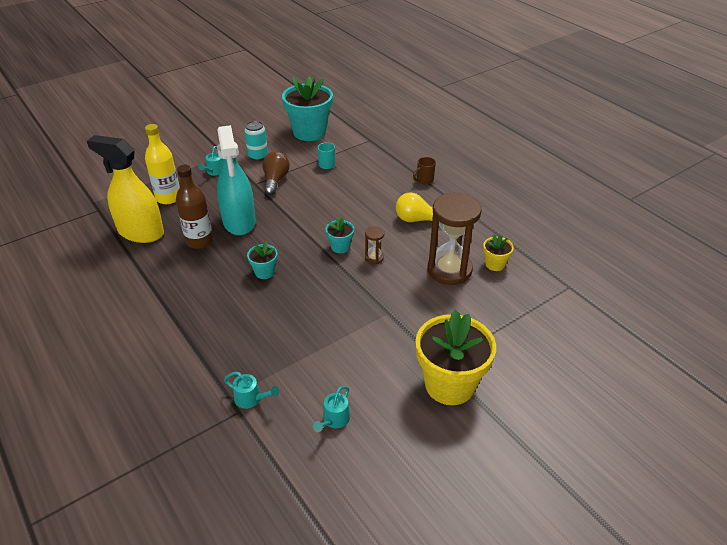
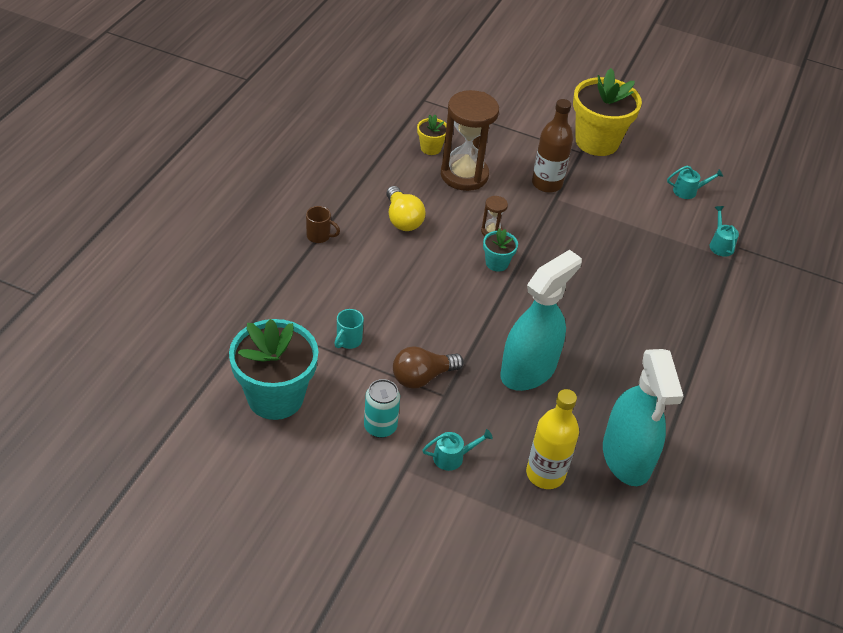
camera: 125 degrees left, 5 degrees up
(141, 232) = (626, 458): yellow spray bottle -> turquoise spray bottle
(199, 241) = (590, 388): brown bottle -> brown bottle (547, 183)
(264, 272) = (584, 306): turquoise flower pot -> none

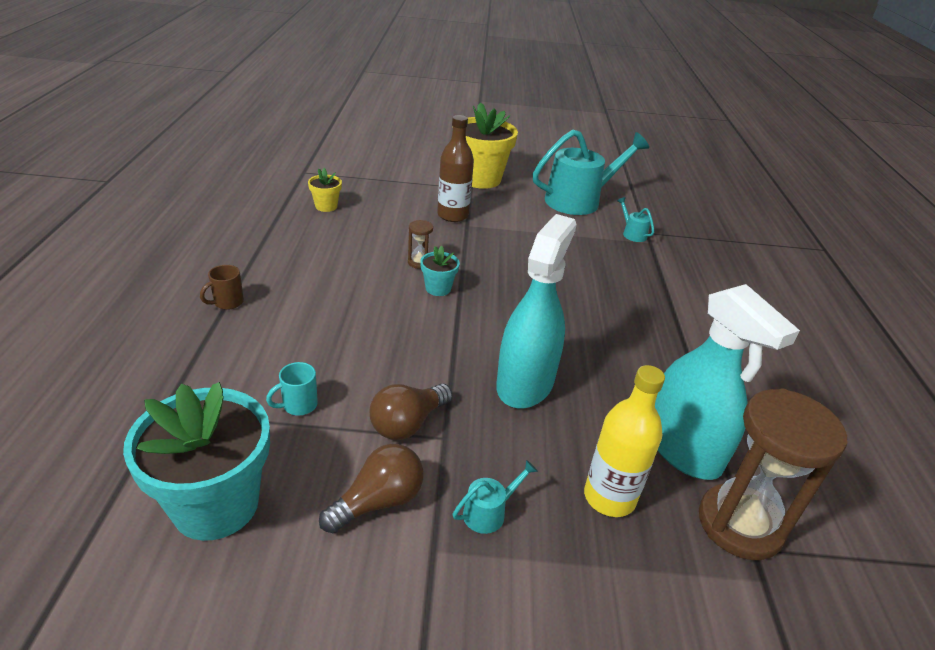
camera: 20 degrees left, 10 degrees down
(319, 236) = (227, 302): brown mug -> brown mug turned 135 degrees clockwise
(348, 341) = (298, 405): turquoise mug -> turquoise mug turned 45 degrees clockwise
(380, 427) = (378, 502): turquoise can -> brown light bulb
(402, 219) = (320, 269): yellow light bulb -> none
(464, 175) = (369, 222): brown hourglass -> brown hourglass (739, 524)
(688, 191) = (579, 200): turquoise watering can -> turquoise watering can, size x2.42

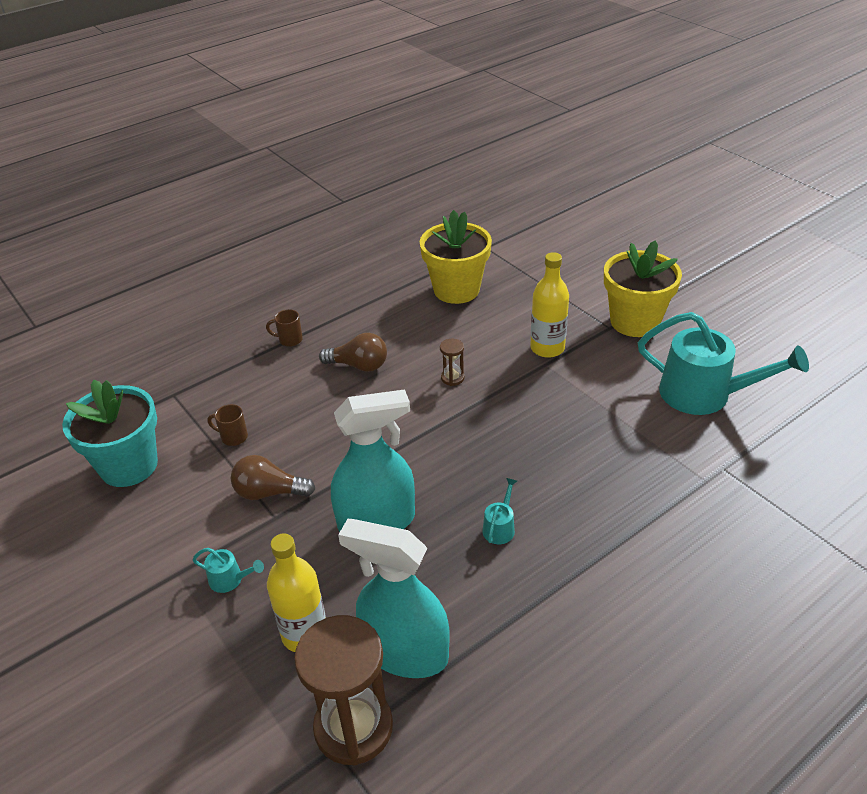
camera: 55 degrees right, 5 degrees up
(298, 405) = (233, 437): turquoise mug -> brown mug
(326, 206) = (456, 290): yellow flower pot -> yellow flower pot, size x2.15
(378, 502) = (191, 525): brown light bulb -> brown light bulb (359, 365)
(438, 288) = (433, 408): turquoise flower pot -> none
(452, 215) = (547, 348): brown bottle -> yellow bottle
(632, 233) = (701, 460): turquoise watering can -> turquoise watering can (500, 527)
(682, 449) = (405, 652): turquoise spray bottle -> turquoise spray bottle turned 90 degrees clockwise

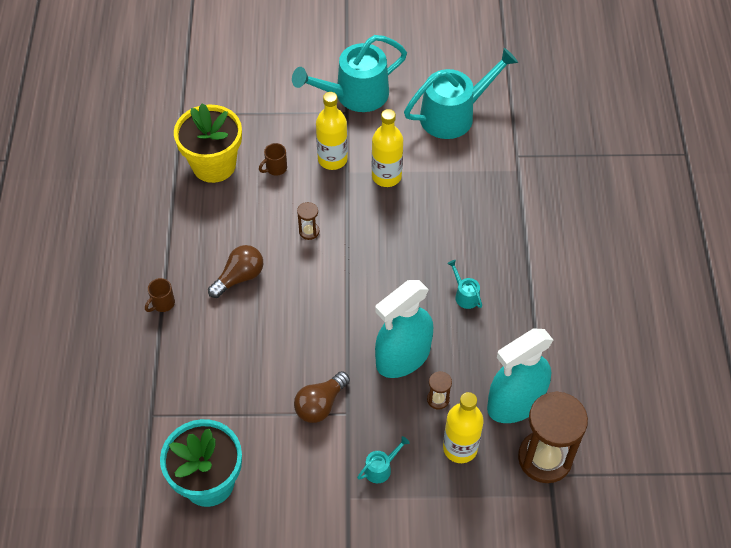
camera: 55 degrees left, 15 degrees up
(233, 437) = (241, 398): brown mug -> brown mug (275, 168)
(350, 579) = (438, 399): none -> brown hourglass
(377, 521) = (403, 357): turquoise spray bottle -> turquoise spray bottle turned 150 degrees counterclockwise
(572, 391) = (386, 176): none -> yellow bottle
(635, 322) = (355, 95): yellow flower pot -> turquoise watering can

